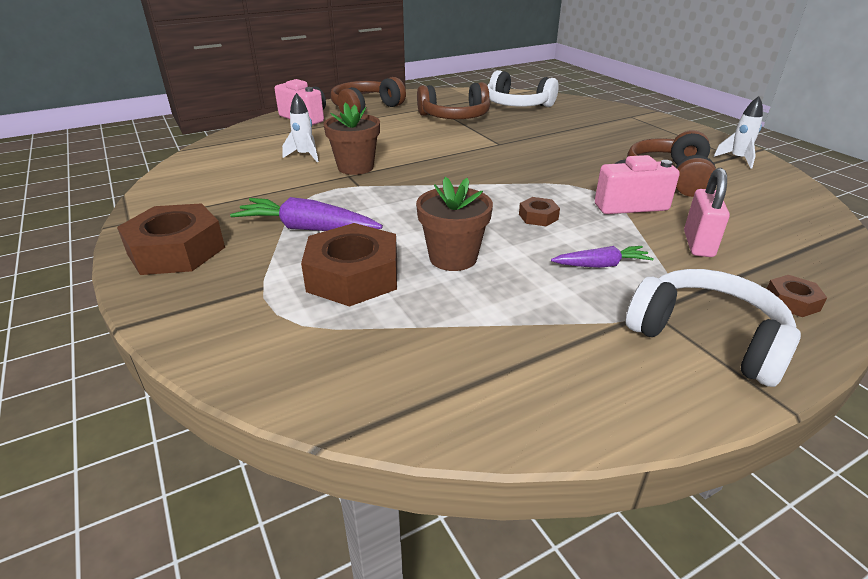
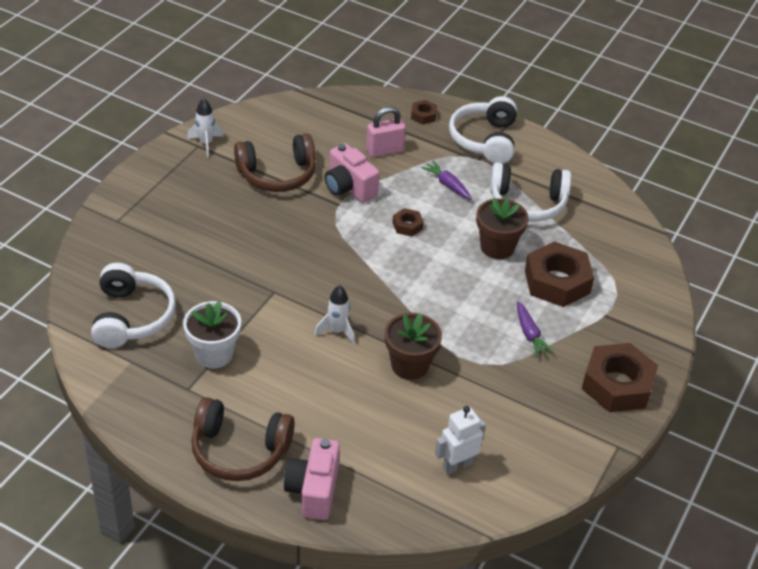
camera: 125 degrees left, 10 degrees up
(243, 157) = (457, 465): none -> white robot
(305, 155) = (415, 418): white rocket -> white rocket (337, 331)
(308, 229) = (529, 334): purple carrot -> purple carrot, size x0.59
(455, 117) = (214, 354): brown headphones -> white flower pot
(519, 316) = (527, 203): none -> white headphones

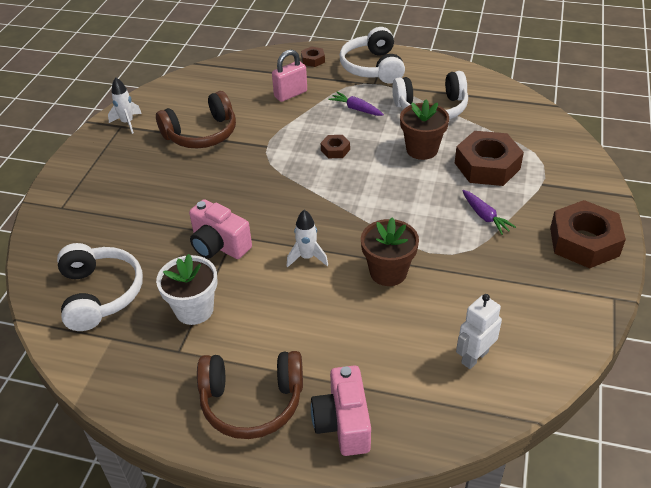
camera: 10 degrees left, 0 degrees up
(349, 188) = (270, 130): pink camera -> pink camera (219, 245)

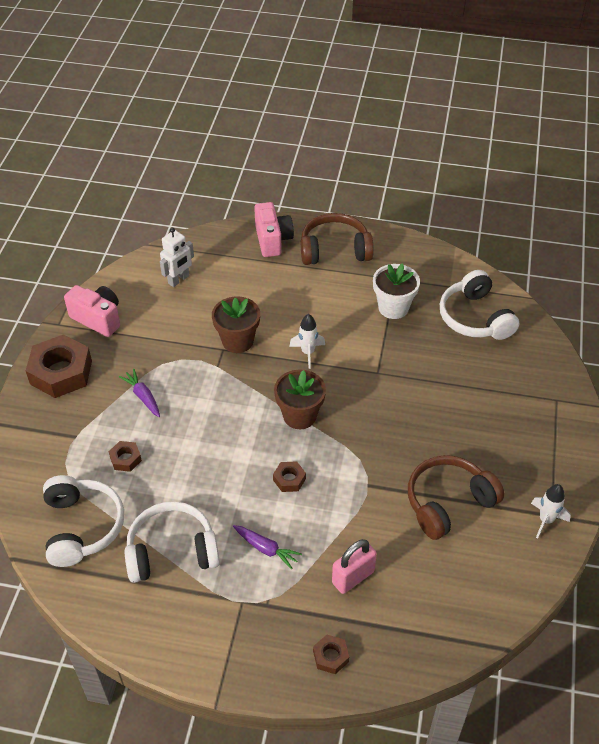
camera: 175 degrees right, 5 degrees up
(219, 245) = (388, 362): pink camera -> pink camera (98, 319)
(373, 67) = (243, 638): white headphones -> white headphones (82, 527)
(422, 149) = (192, 481): brown flower pot -> brown flower pot (299, 416)
(487, 166) = (125, 459): brown nut -> brown nut, size x0.47

